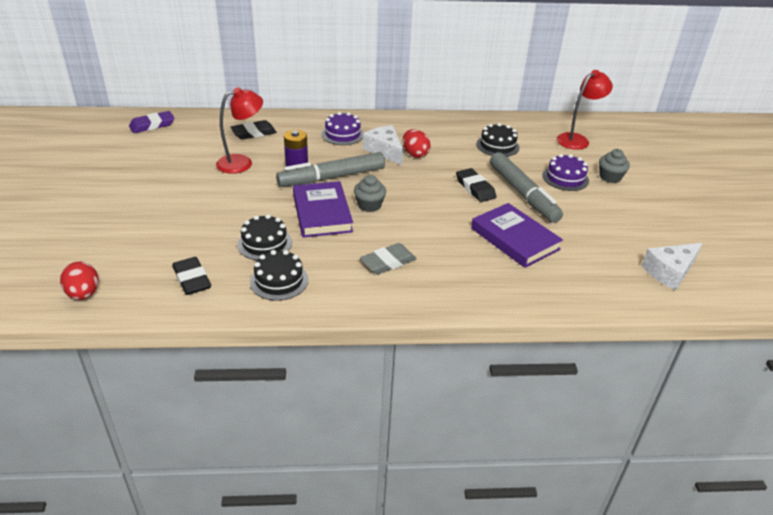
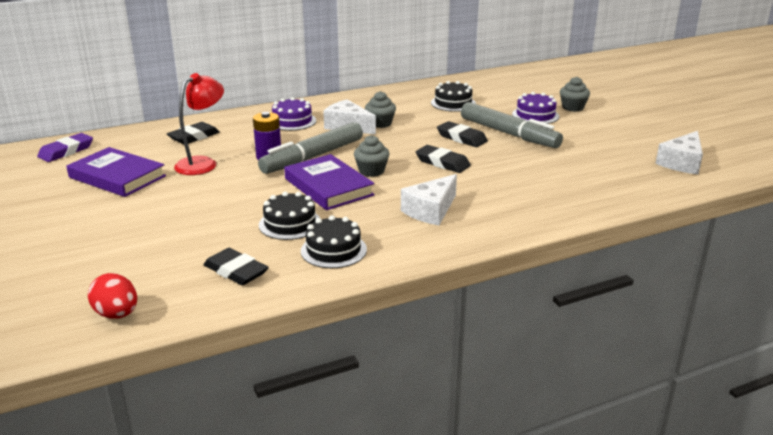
camera: 20 degrees left, 10 degrees down
(388, 262) = (431, 210): grey eraser -> white cheese
(415, 154) = (380, 123): red egg -> grey cupcake
(437, 212) = (442, 163): none -> black eraser
(514, 239) = (532, 168): purple book -> purple book (117, 177)
(577, 139) = (520, 86): red lamp -> none

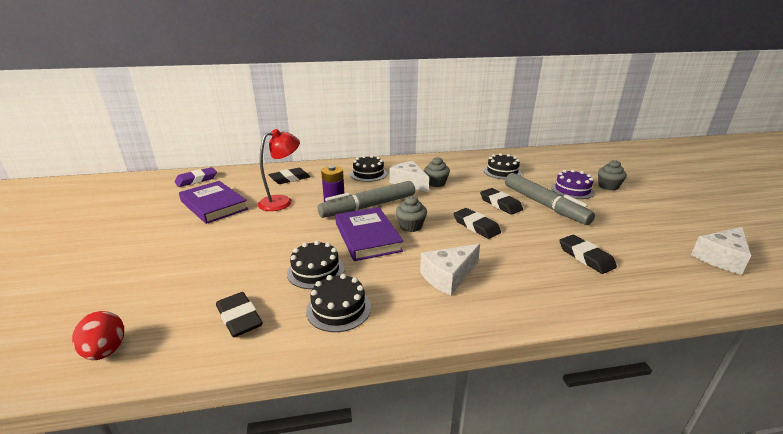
camera: 15 degrees right, 0 degrees up
(292, 121) = (368, 174): purple cake -> black cake
(559, 177) = (586, 257): none -> black eraser

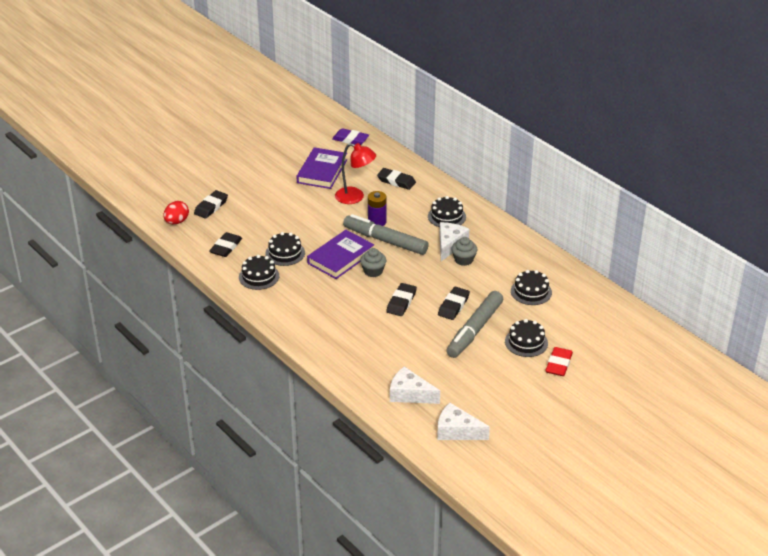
camera: 60 degrees right, 10 degrees up
(448, 276) = (322, 307): white cheese -> white cheese (410, 394)
(572, 190) = (526, 342): purple cake -> black cake
(586, 257) = (399, 363): black eraser -> black eraser (211, 207)
(608, 186) = (558, 364): grey cupcake -> red eraser

